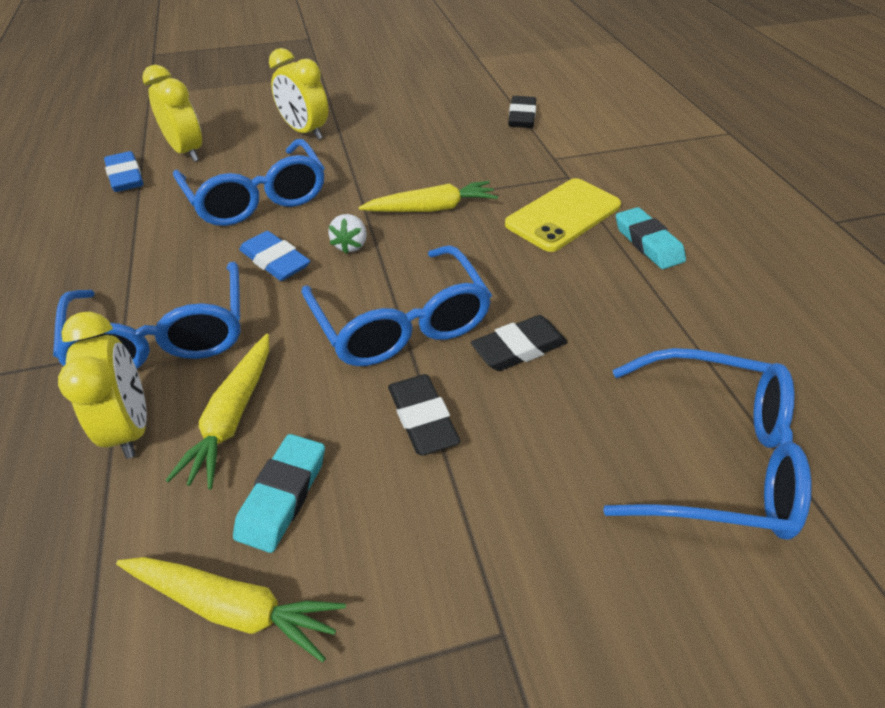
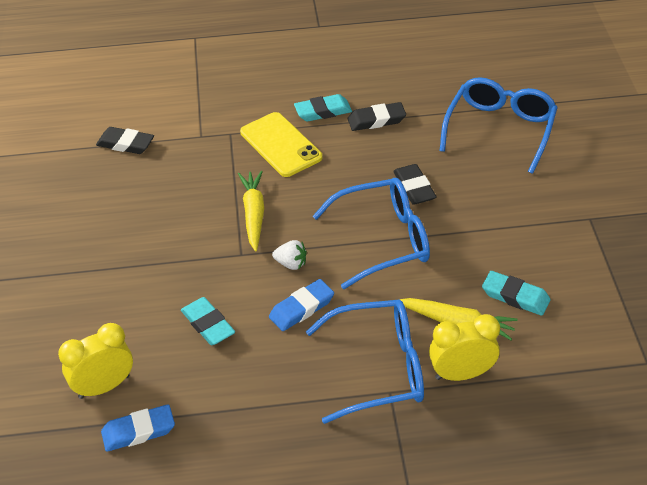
camera: 80 degrees left, 0 degrees up
(234, 607) = (579, 313): yellow carrot -> none
(257, 198) = (208, 324): blue glasses -> turquoise eraser
(305, 132) = (97, 294): yellow clock -> none
(422, 418) = (465, 235): black eraser -> black eraser (376, 120)

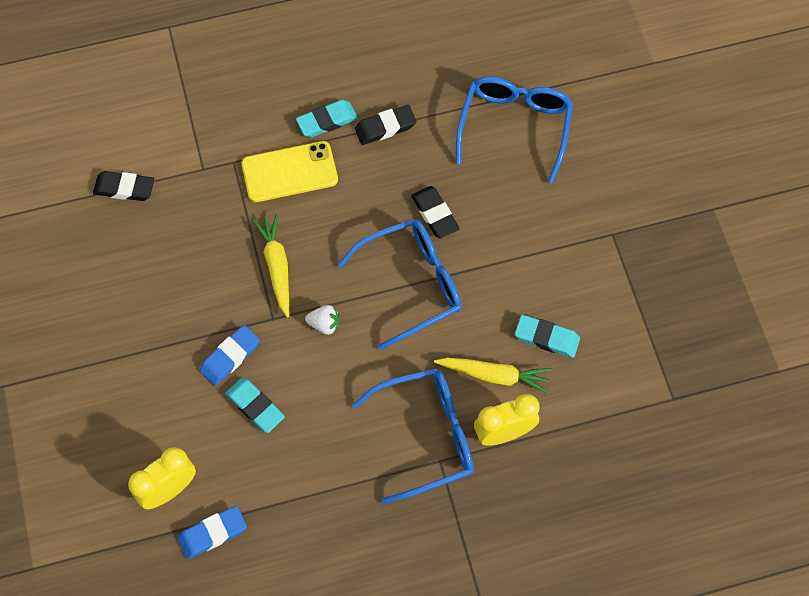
camera: 10 degrees left, 20 degrees up
(281, 145) = (289, 172): yellow phone -> yellow phone turned 60 degrees counterclockwise
(301, 308) = (343, 377): blue eraser -> blue eraser (230, 357)

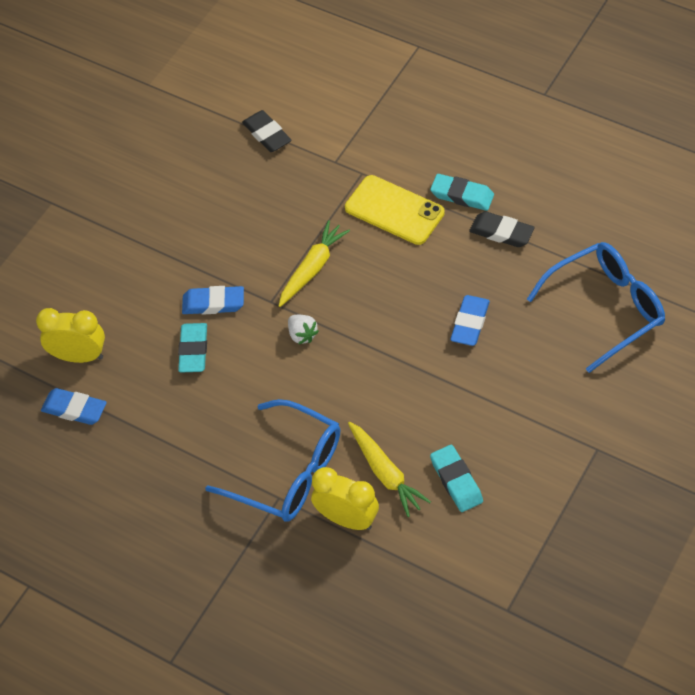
camera: 50 degrees right, 10 degrees down
(412, 284) = (397, 359): blue glasses -> none
(435, 214) = (470, 323): black eraser -> blue eraser

